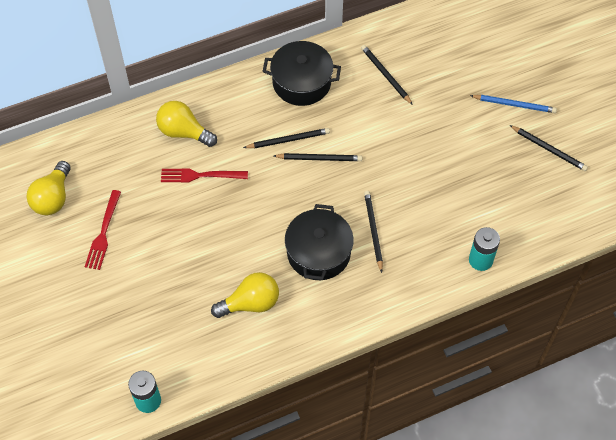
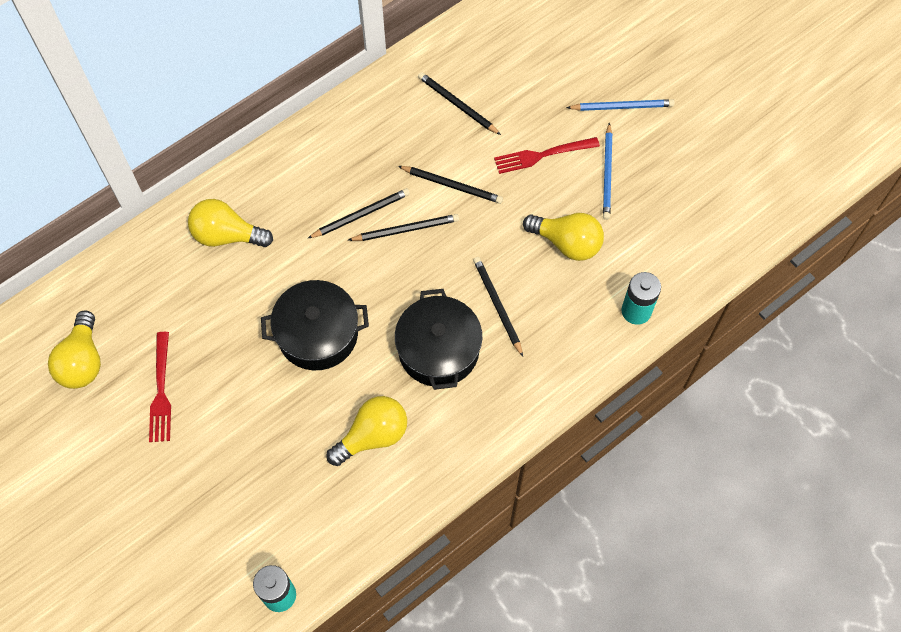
camera: 15 degrees left, 5 degrees up
(200, 176) = (263, 287): red fork -> red fork (542, 155)
(301, 82) = (357, 137): black pot -> black pot (317, 334)
(441, 197) = (567, 243): none -> yellow light bulb
(488, 152) = (607, 173): none -> blue pencil
(548, 149) = (678, 153): black pencil -> black pencil (452, 185)

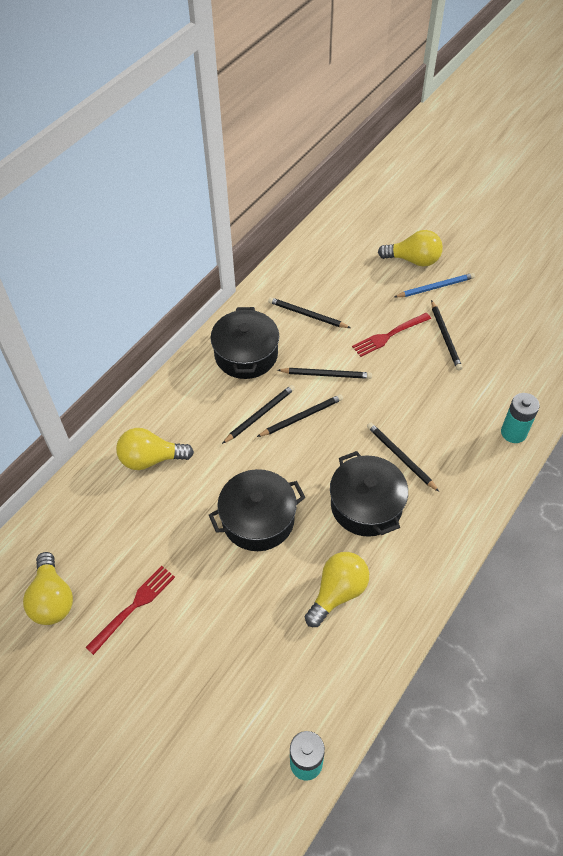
camera: 15 degrees left, 10 degrees down
(161, 392) = (134, 606): red fork -> red fork turned 120 degrees counterclockwise
(370, 138) = (246, 355): none -> black pot
(567, 243) = (436, 395): yellow light bulb -> yellow light bulb (413, 260)
(607, 173) = (445, 336): blue pencil -> black pencil

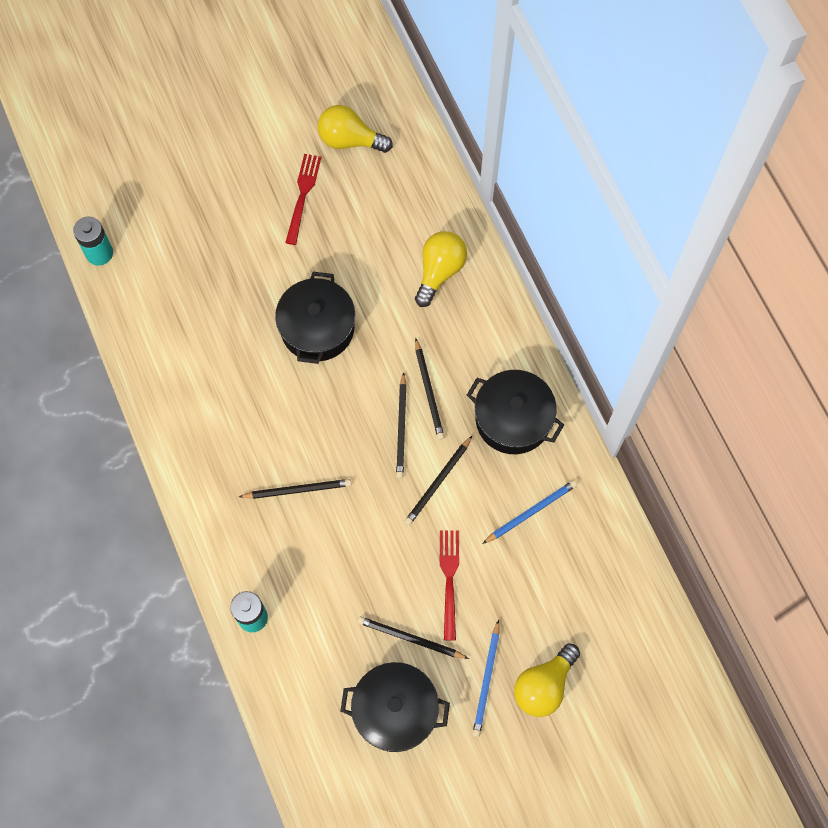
camera: 120 degrees right, 15 degrees up
(134, 606) = (303, 195): red fork -> red fork turned 150 degrees counterclockwise
(307, 315) = (530, 512): black pencil -> blue pencil
(337, 592) = (208, 352): yellow light bulb -> none
(366, 505) = (270, 426): black pot -> black pot (395, 710)

